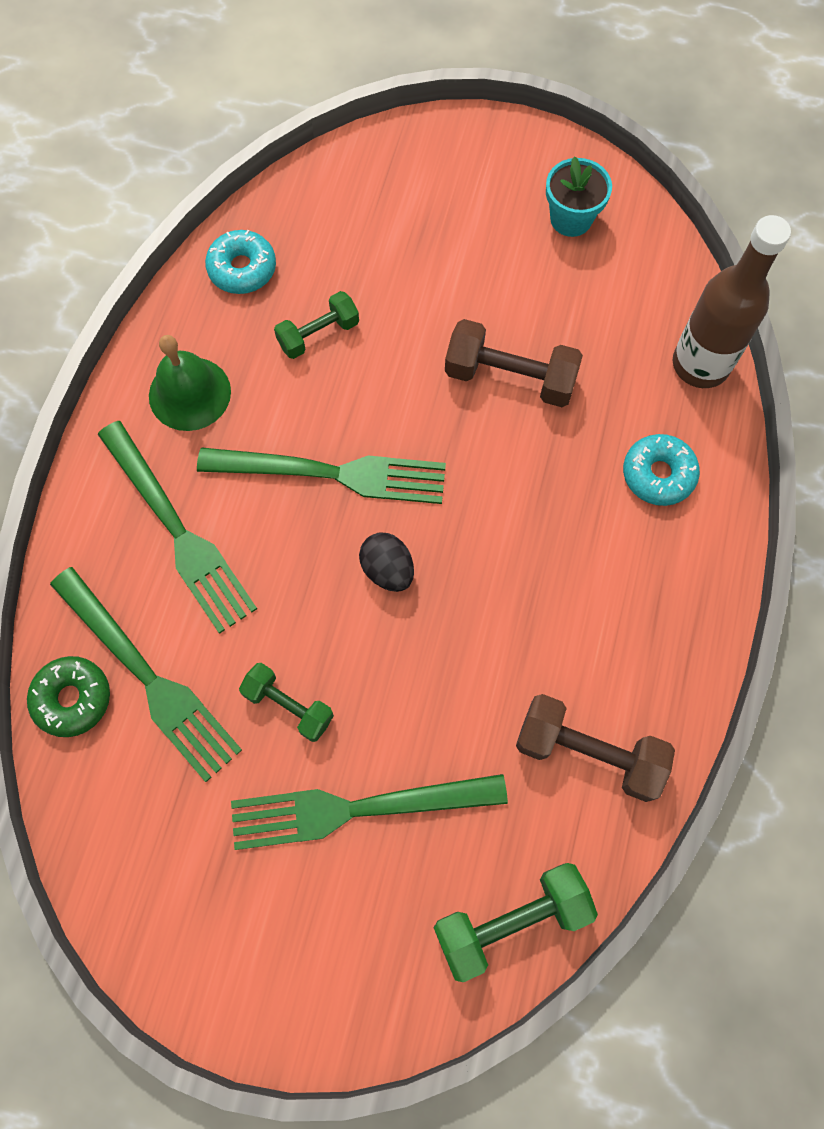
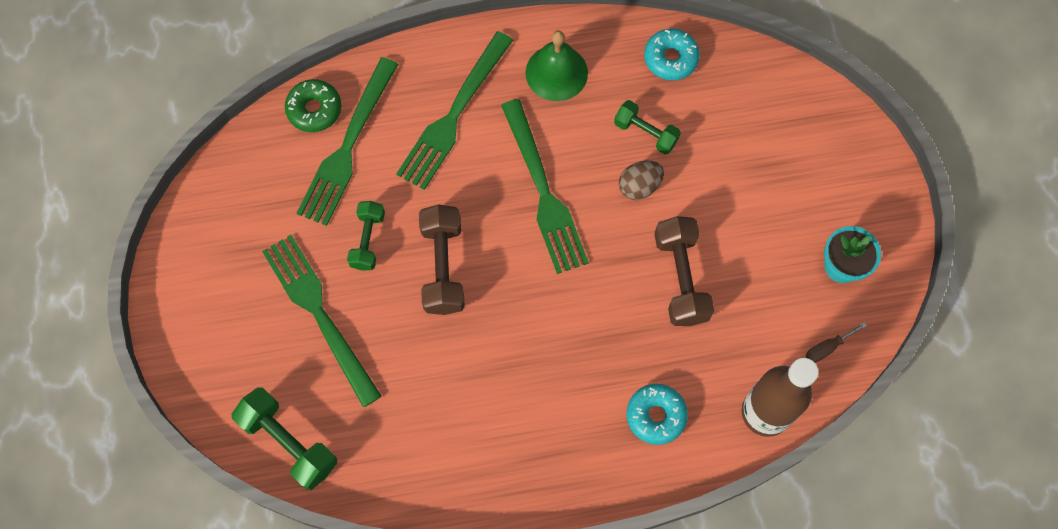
camera: 65 degrees right, 0 degrees up
(379, 370) = (639, 186): none -> brown egg
(387, 569) = (491, 259): black egg -> none
(588, 752) = (422, 448): brown dumbbell -> brown dumbbell (443, 267)
(654, 274) = (827, 348): none -> brown screwdriver

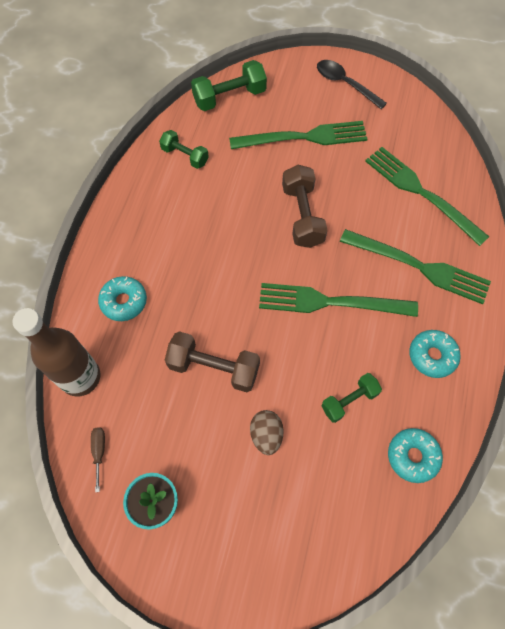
camera: 115 degrees right, 5 degrees down
(202, 297) = (345, 84): none -> black spoon
(314, 109) = (459, 183): green donut -> none
(368, 240) = (343, 180): green dumbbell -> green dumbbell (185, 156)
(443, 267) = (302, 216): brown dumbbell -> brown dumbbell turned 60 degrees clockwise
(453, 116) = (420, 267): green fork -> green fork turned 150 degrees clockwise
(556, 72) = (432, 356): green bell -> turquoise donut
(639, 186) = (304, 373): brown egg -> brown egg (266, 435)

